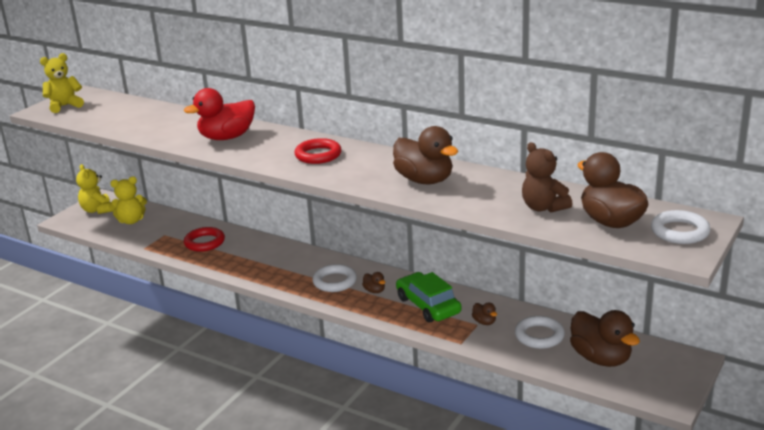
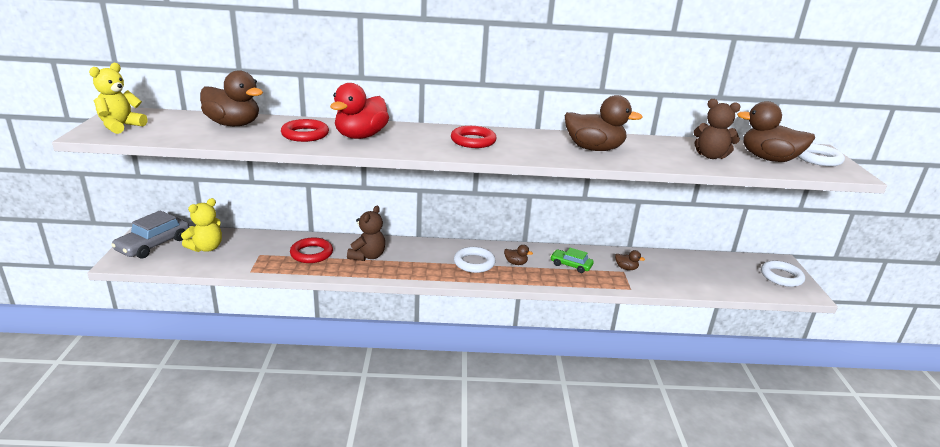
camera: 35 degrees left, 0 degrees up
(97, 210) = (153, 244): yellow teddy bear -> grey car
(185, 130) = (305, 134): none -> red ring
(247, 255) = (367, 256): none -> brown teddy bear
(428, 305) = (571, 265): green car -> green car, size x0.60
(539, 336) = (674, 269): white ring -> white ring (781, 277)
(601, 358) = (731, 275): brown duck -> brown duck (233, 124)

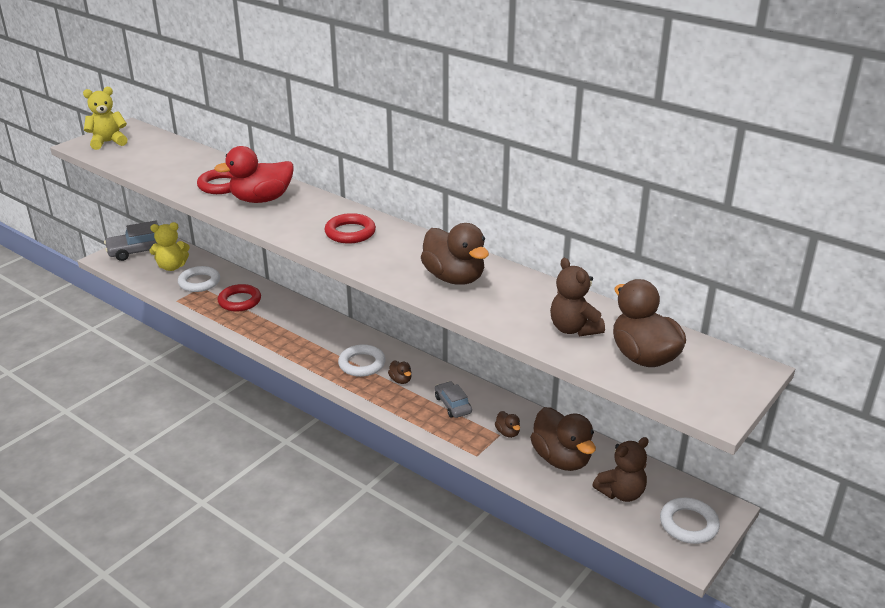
camera: 40 degrees right, 5 degrees up
(233, 124) = (185, 160): brown duck -> brown duck (561, 459)
(367, 256) = (280, 321): brown teddy bear -> brown teddy bear (621, 493)
(571, 265) = (453, 405): green car -> grey car
(818, 159) = (717, 379): white ring -> white ring (199, 282)

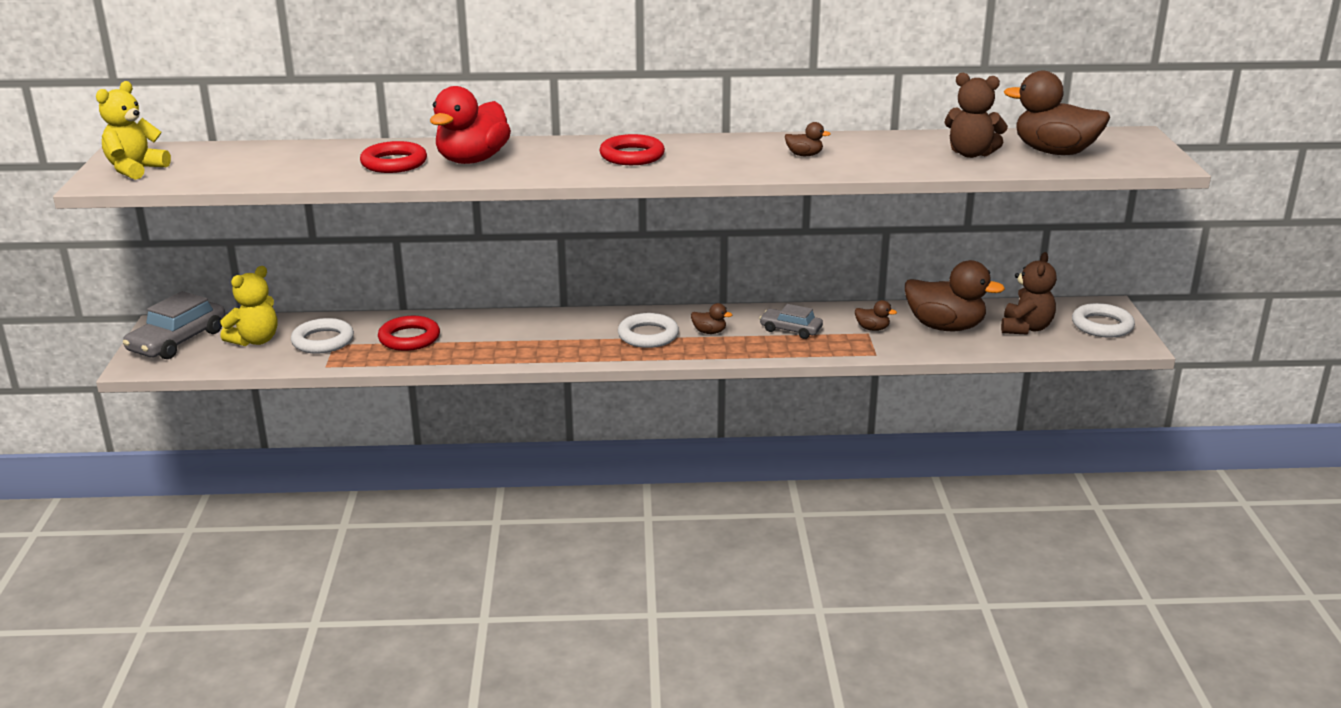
camera: 40 degrees left, 5 degrees down
(454, 278) = (804, 155): brown duck -> brown duck, size x0.43

